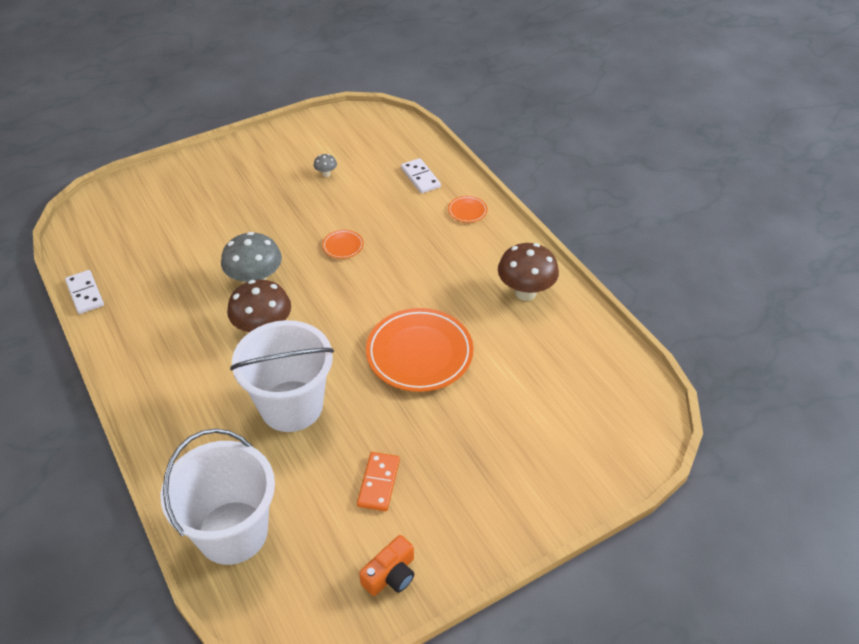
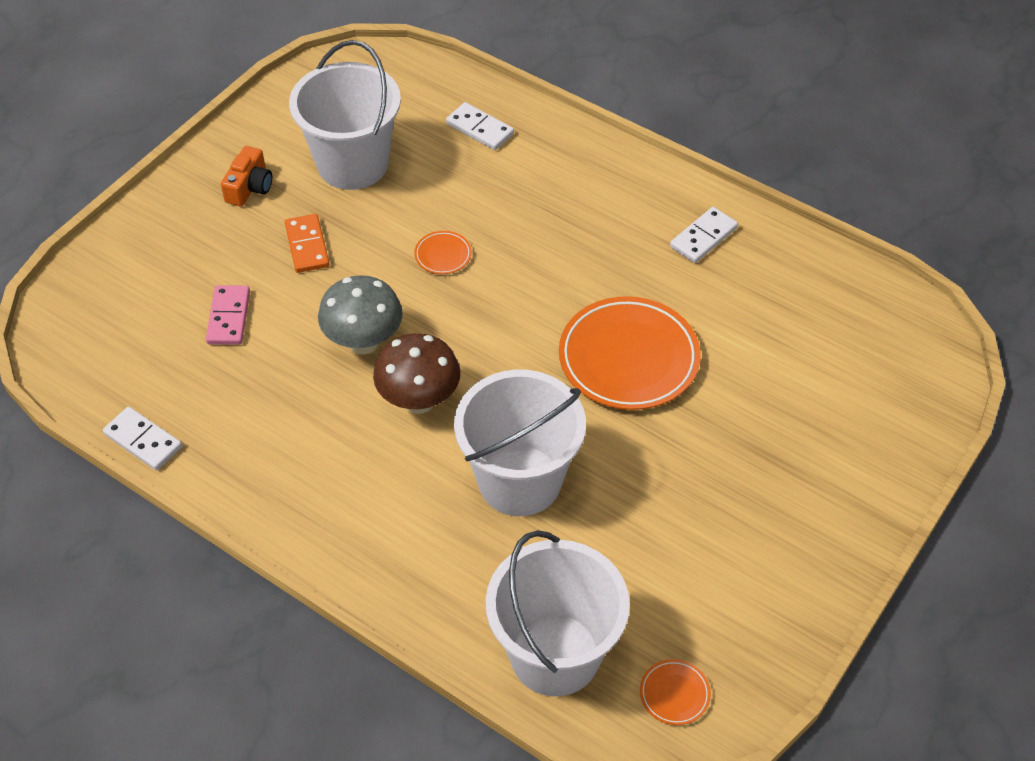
camera: 25 degrees left, 5 degrees up
(187, 239) = (228, 317): none -> pink domino
(326, 174) = (353, 164): grey mushroom -> white bucket
(379, 483) = (683, 529): orange domino -> orange domino (307, 245)
(390, 575) = (763, 624): orange camera -> orange camera (249, 187)
(467, 211) = (568, 155): orange plate -> orange plate (674, 694)
(525, 292) = (703, 237): brown mushroom -> white domino

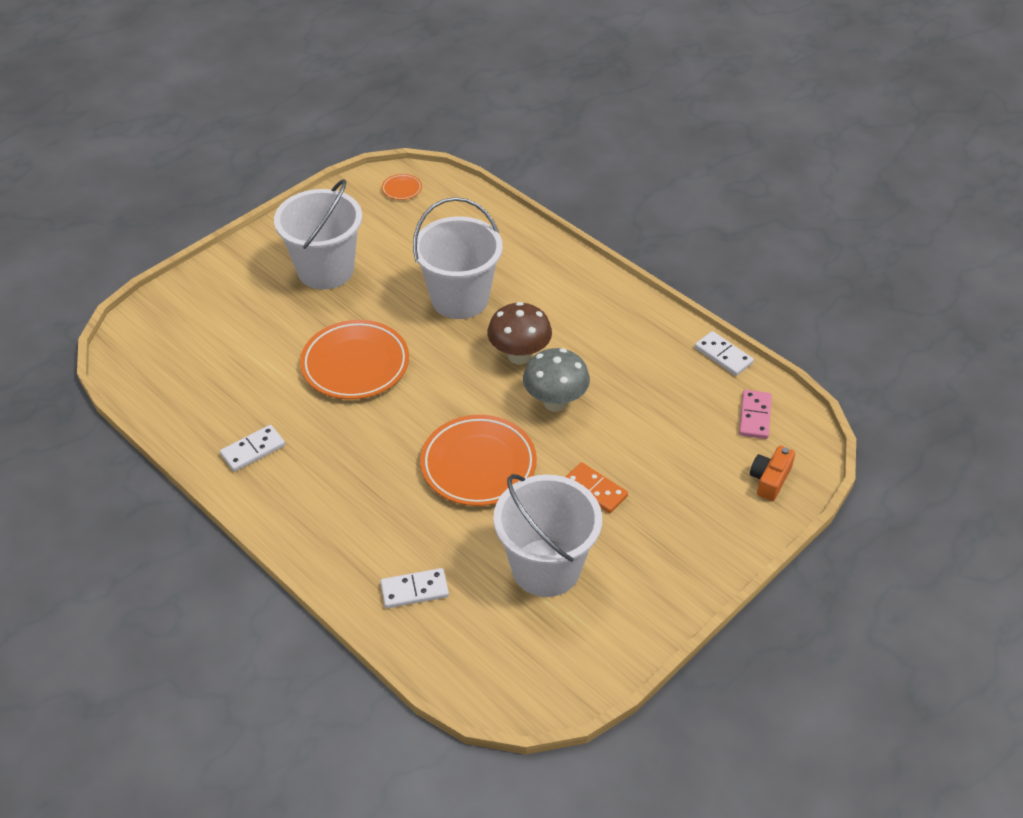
camera: 170 degrees left, 5 degrees down
(228, 317) = (663, 436): pink domino -> pink domino (755, 416)
(249, 187) = (646, 556): orange camera -> orange camera (770, 479)
(307, 245) = (595, 490): orange domino -> orange domino turned 45 degrees counterclockwise
(443, 255) = (478, 465): orange plate -> orange plate, size x2.33
(480, 129) = (414, 590): white domino -> white domino turned 60 degrees counterclockwise
(555, 654) = (464, 213): white bucket -> white bucket (325, 270)

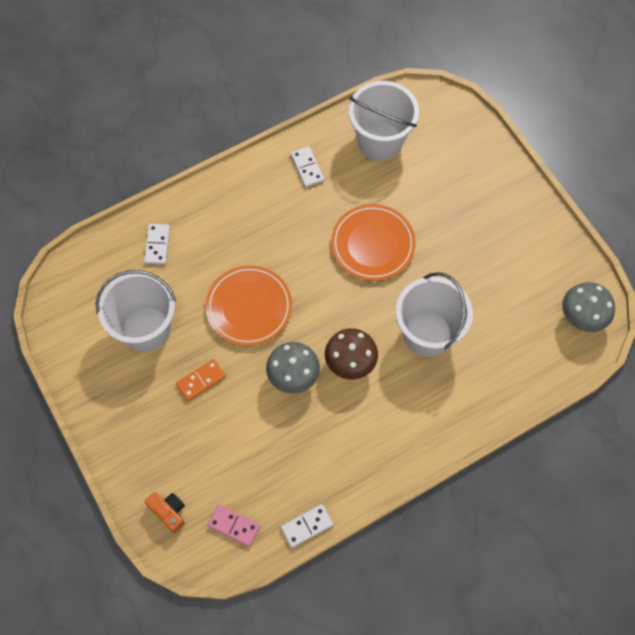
camera: 105 degrees right, 20 degrees up
(325, 270) = (485, 241): white bucket -> white bucket (380, 141)
(402, 189) = (581, 317): orange plate -> grey mushroom

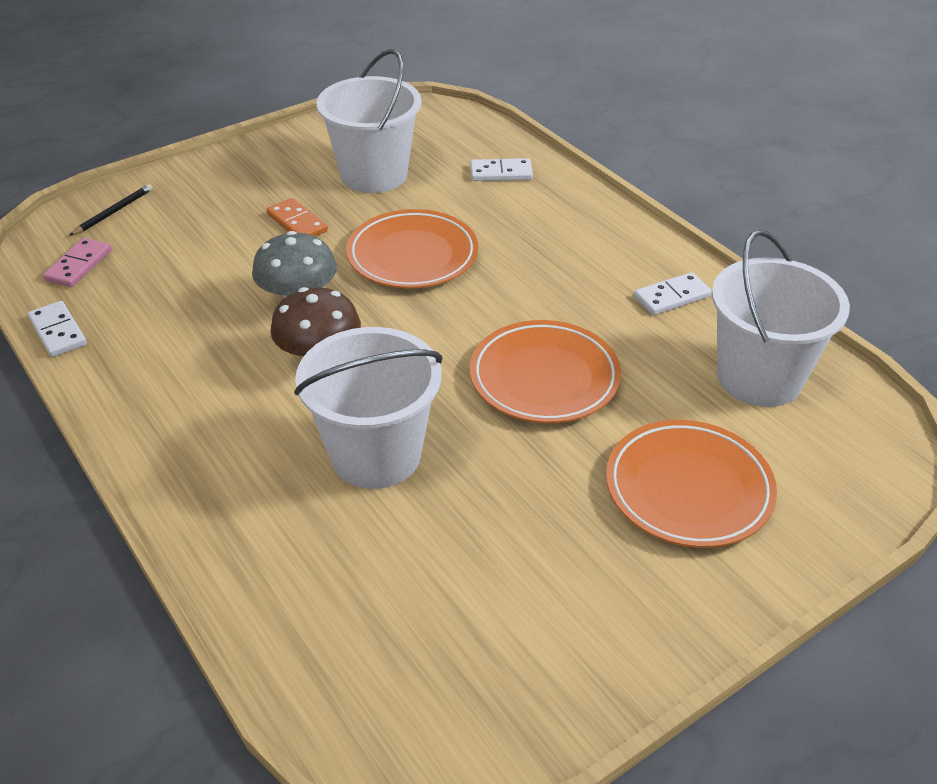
camera: 85 degrees right, 25 degrees down
(168, 512) = (113, 212): orange camera -> black pencil
(457, 191) = (688, 489): none -> orange plate
(581, 317) = (424, 715): grey mushroom -> none

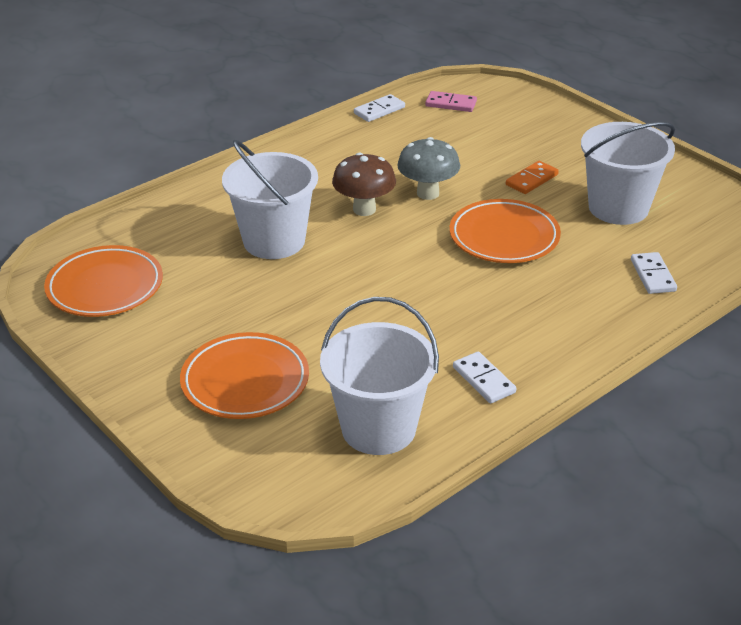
camera: 85 degrees right, 5 degrees down
(113, 212) = (518, 104): black pencil -> none
(544, 378) = (361, 310): orange plate -> orange plate (105, 287)

